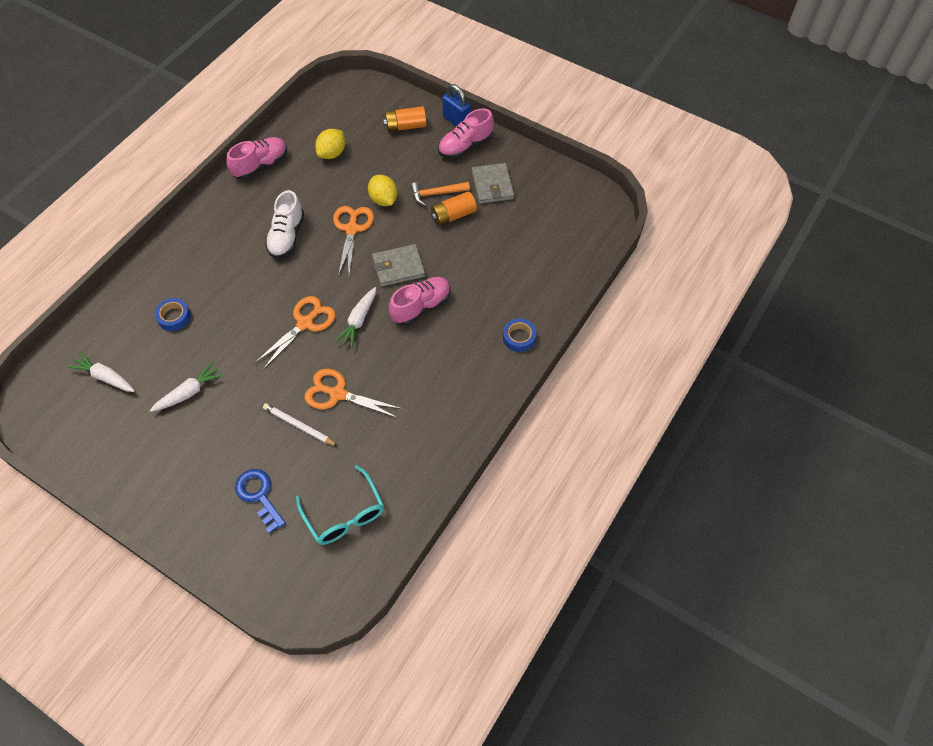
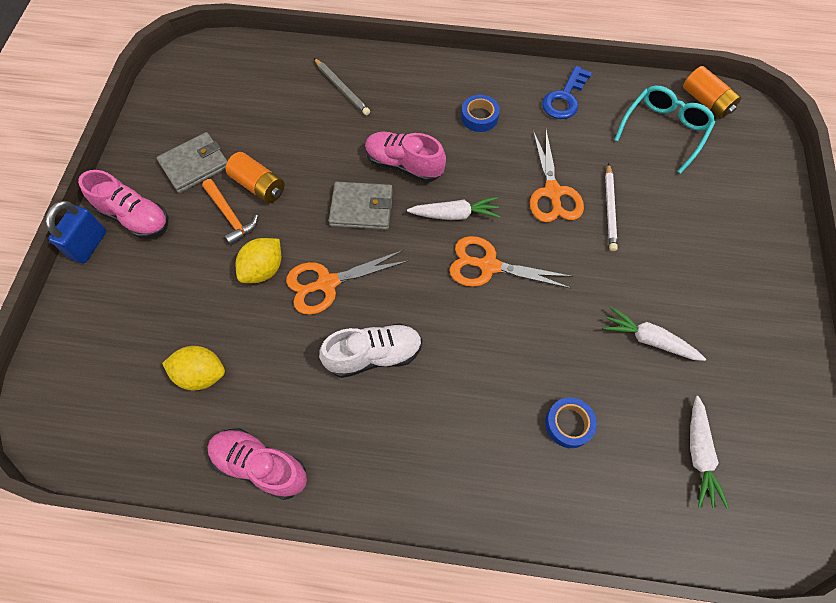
camera: 115 degrees left, 5 degrees up
(259, 495) = (701, 206): blue key -> blue key (564, 98)
(398, 267) = (361, 208): grey wallet -> grey wallet turned 45 degrees counterclockwise
(405, 126) = (116, 302): orange battery -> orange battery (706, 102)
(519, 337) = (396, 72): blue tape -> blue tape (479, 117)
(520, 294) = (342, 88): none -> grey pencil

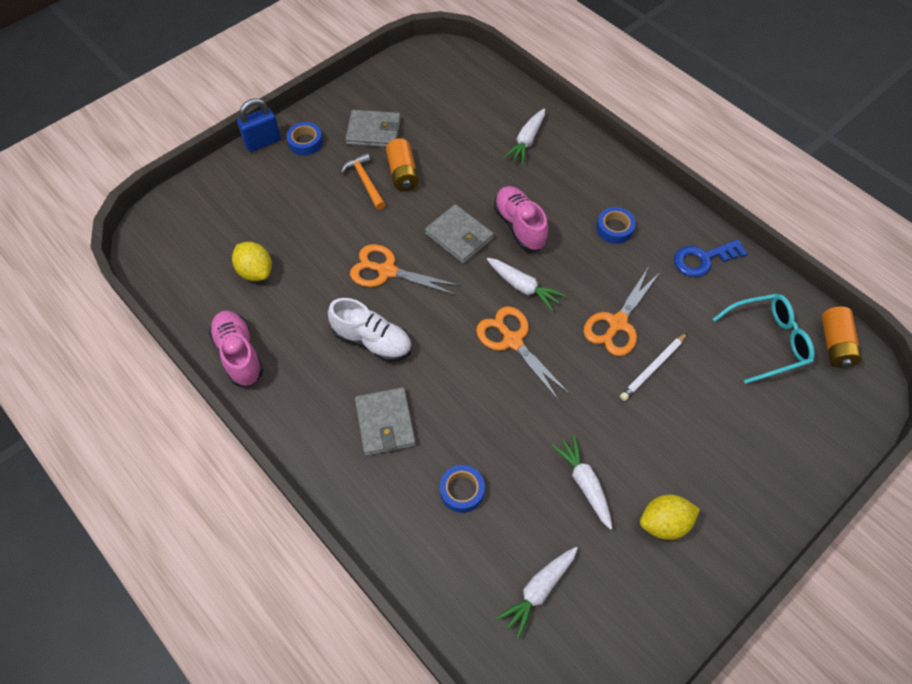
camera: 40 degrees right, 5 degrees down
(135, 217) = (305, 142): pink shoe -> blue tape
(230, 216) = (365, 181): orange hammer -> orange hammer turned 150 degrees clockwise
(263, 269) = (354, 232): yellow lemon -> yellow lemon (664, 523)
(342, 88) = (526, 141): grey pencil -> white carrot
(453, 419) = (385, 423): none -> grey wallet

